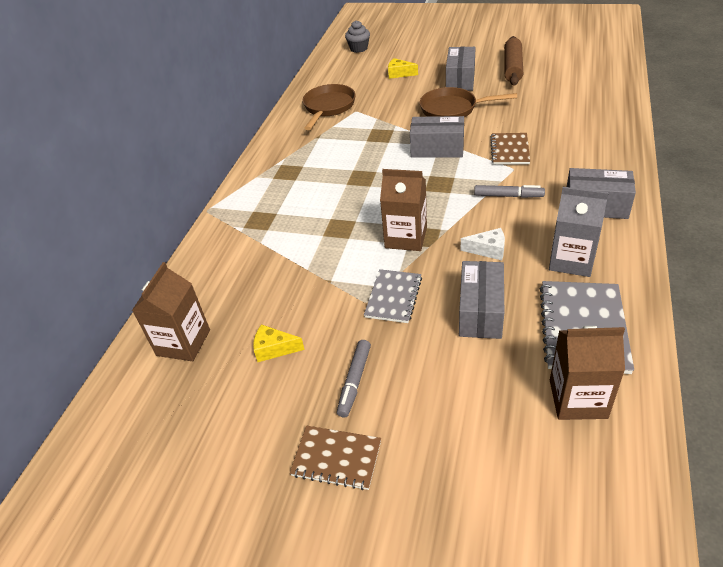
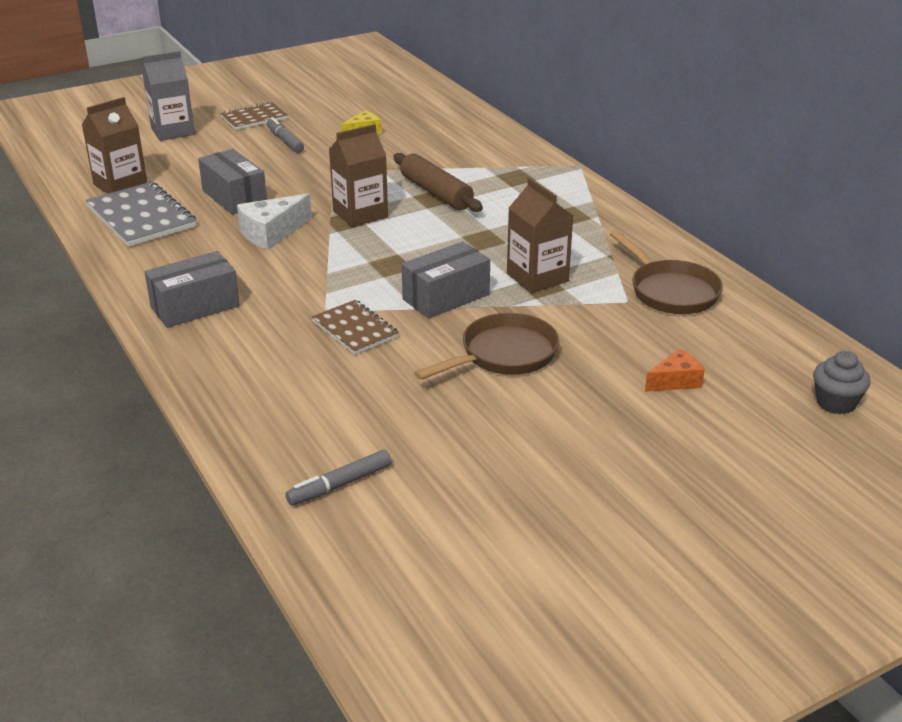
camera: 130 degrees right, 10 degrees down
(183, 342) = (431, 113): brown carton -> brown carton (537, 277)
(393, 297) = (316, 180): grey notebook -> none
(399, 74) = (675, 381): yellow cheese -> orange cheese
(460, 80) = (565, 410): grey box -> none
(488, 250) = (271, 233): white cheese -> white cheese, size x1.56
(508, 196) = (301, 281): grey marker -> grey marker (340, 485)
(512, 68) = (515, 473): brown rolling pin -> brown rolling pin (436, 193)
(571, 260) = (185, 253): grey carton -> grey carton (172, 131)

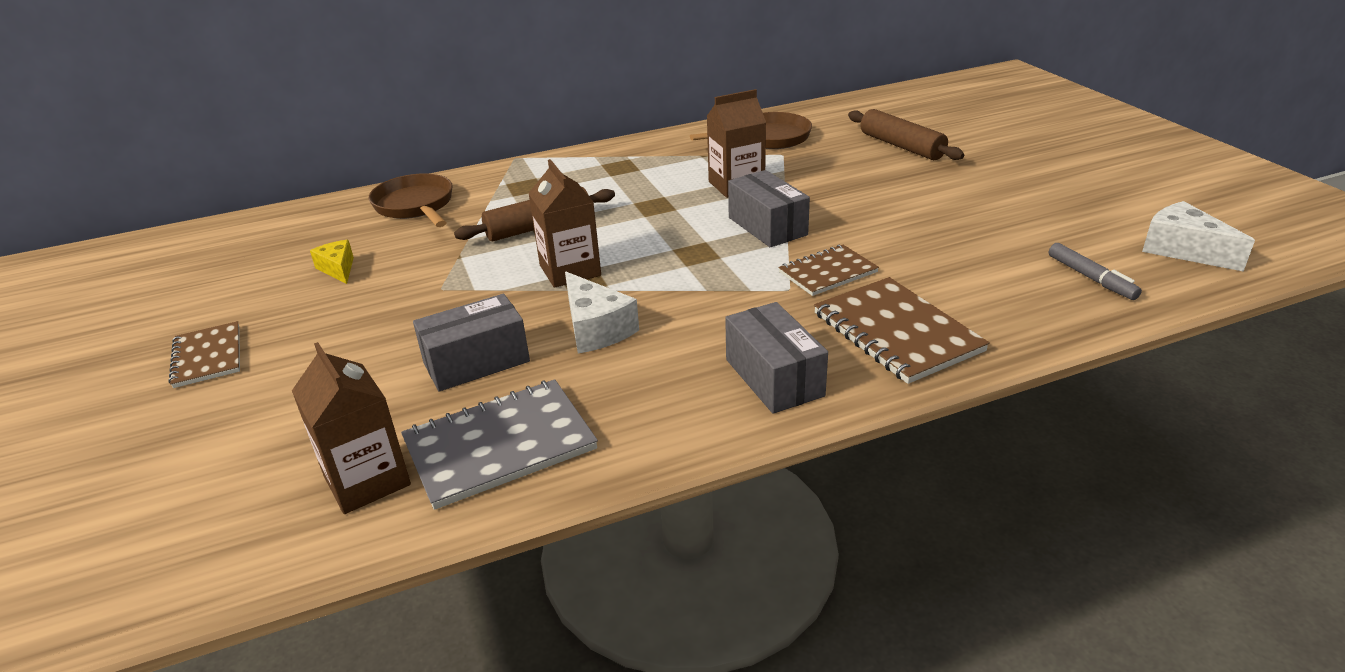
camera: 80 degrees left, 0 degrees up
(172, 131) = (185, 438): grey carton -> none
(250, 362) = (897, 332): none -> brown notebook
(285, 141) = (316, 327): grey marker -> none
(406, 567) = (1183, 250): none -> white cheese
(503, 355) = (870, 204): brown pan -> brown pan (416, 206)
(675, 381) = (901, 146): orange cheese -> brown rolling pin
(835, 403) = (920, 105): grey cupcake -> none

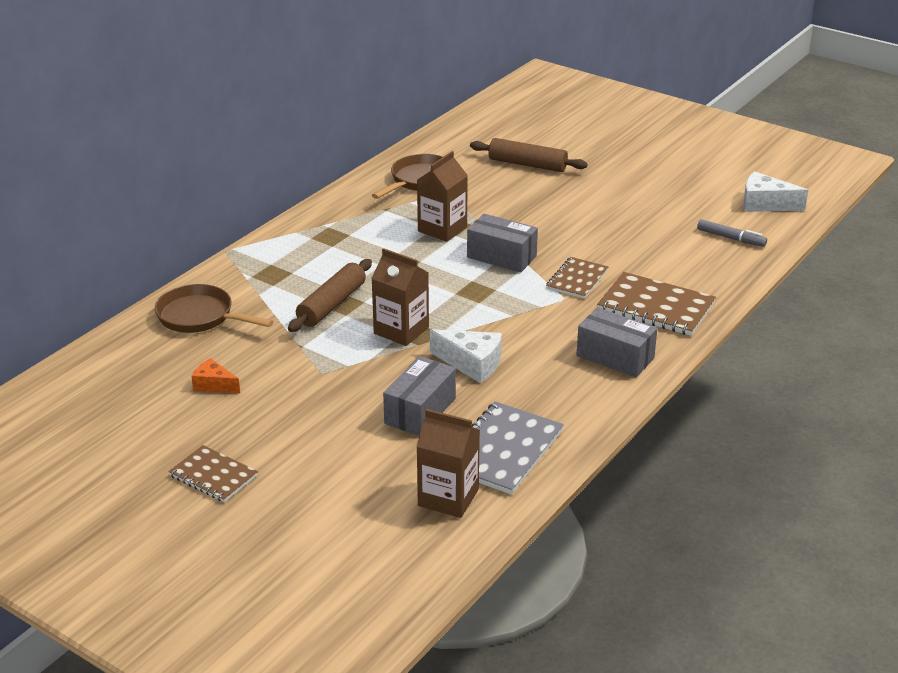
camera: 35 degrees left, 0 degrees up
(338, 269) = (214, 385): yellow cheese -> orange cheese

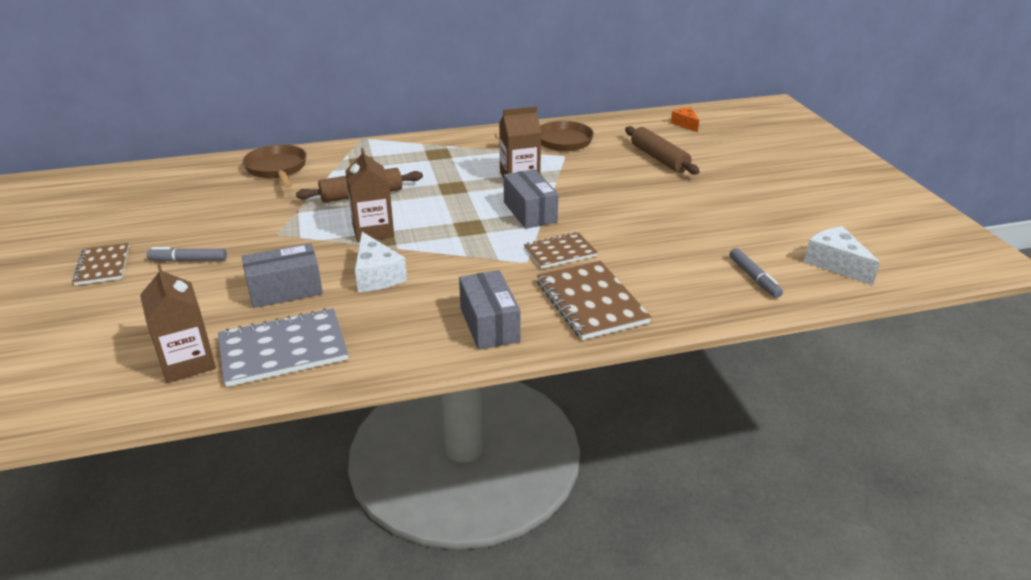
camera: 40 degrees right, 0 degrees up
(214, 385) = (208, 211): orange cheese -> orange cheese (685, 124)
(286, 431) = (188, 260): none -> grey marker

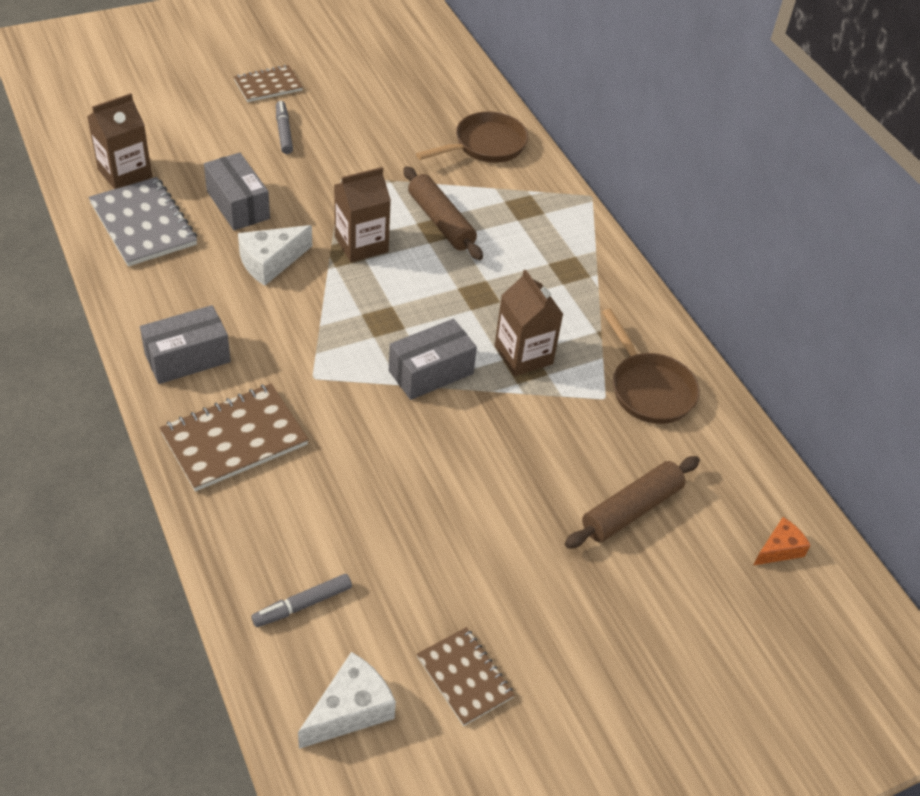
camera: 75 degrees right, 15 degrees up
(560, 252) = (338, 406): brown notebook -> brown notebook (464, 677)

